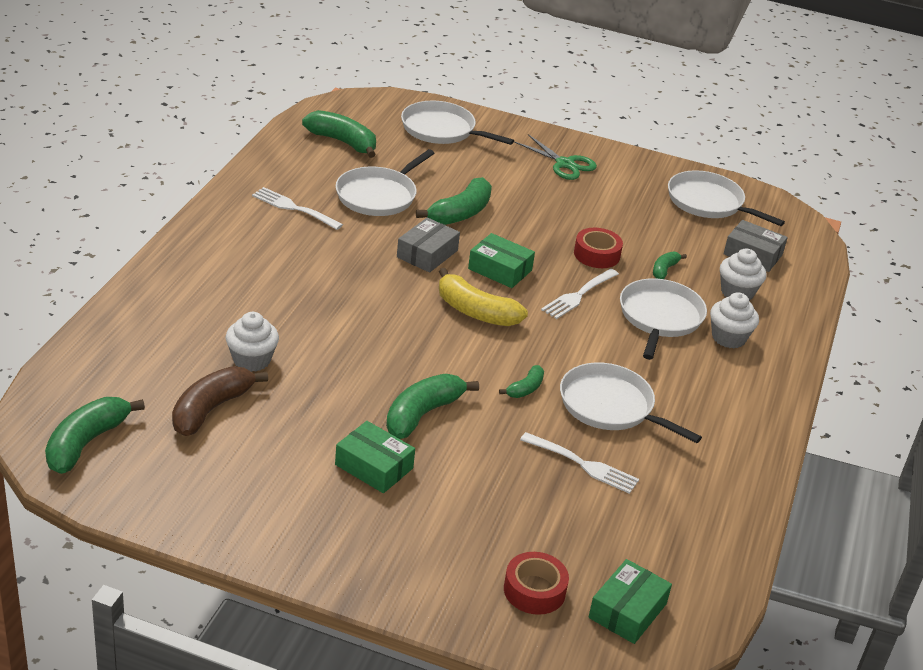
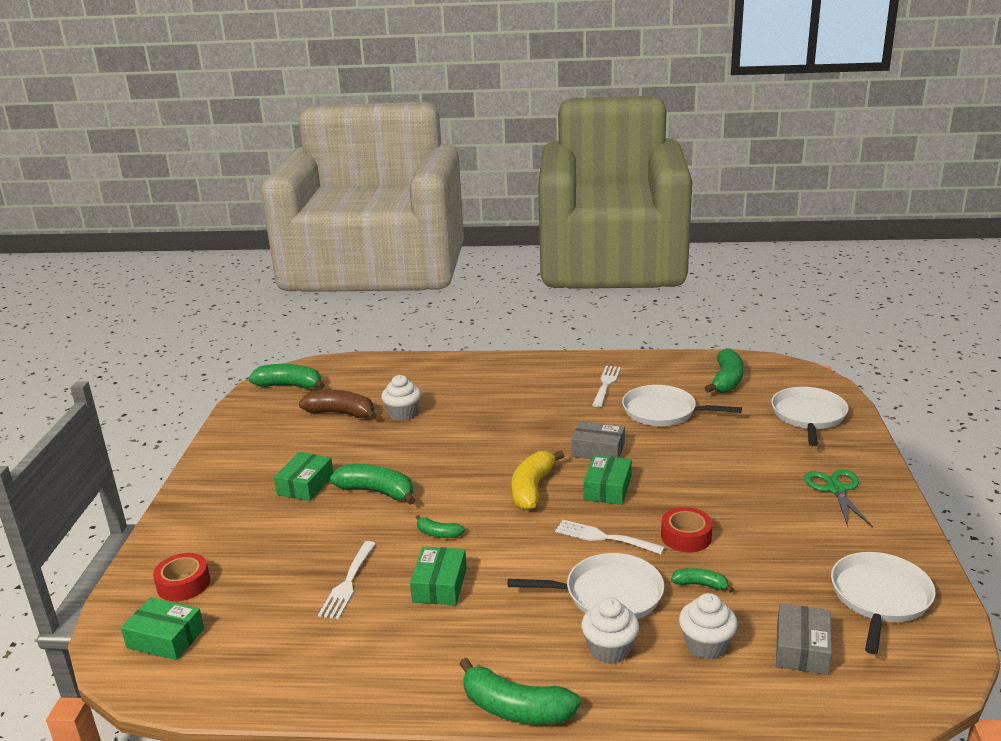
camera: 80 degrees right, 10 degrees down
(460, 213) = (678, 452): green banana -> green banana (515, 708)
(564, 164) = (836, 489): green scissors -> green scissors turned 150 degrees clockwise
(610, 406) = (439, 585): white pan -> green box

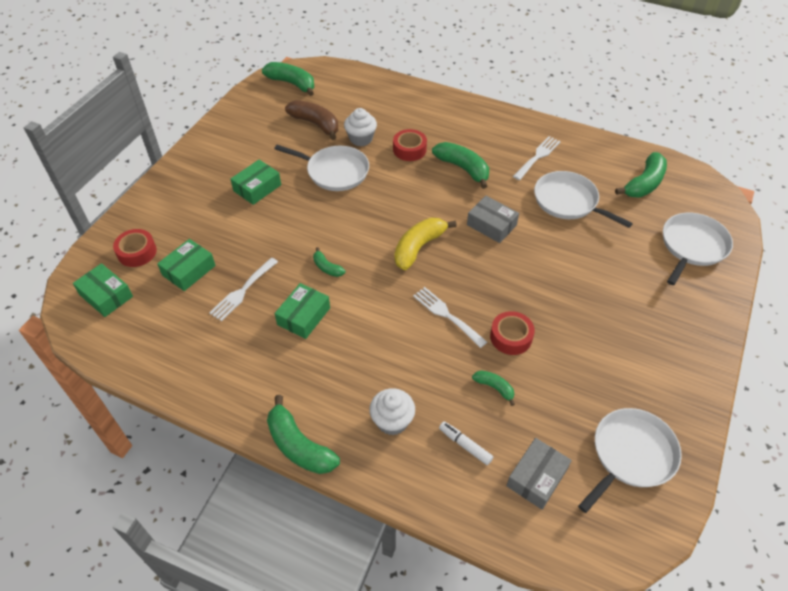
camera: 20 degrees right, 25 degrees up
(377, 492) = (303, 212): green banana -> green banana (463, 168)
(464, 410) = (409, 149): none -> red tape
(607, 488) = (477, 267): green box -> green box (189, 270)
(608, 594) = (419, 370): white pan -> white pan (334, 171)
(706, 645) = (465, 445): white cupcake -> white marker
(836, 489) = (665, 333): green scissors -> none

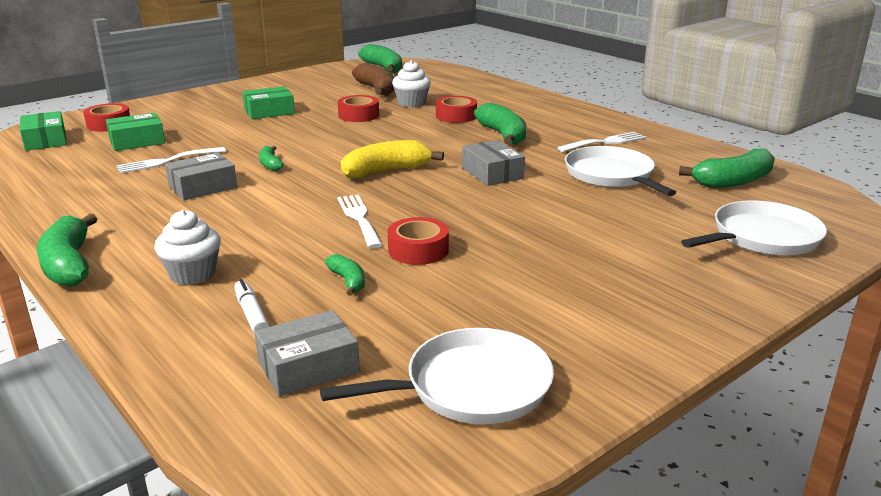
camera: 25 degrees right, 25 degrees down
(303, 316) = (203, 187): green box -> grey box
(334, 171) = (358, 115): white pan -> red tape

